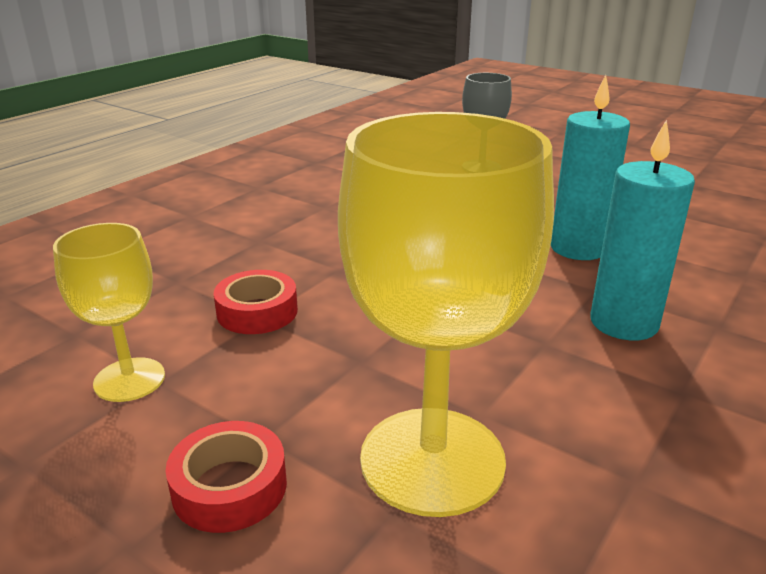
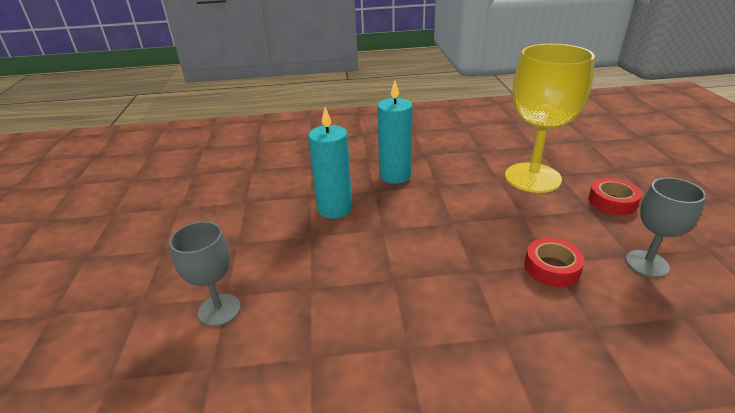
camera: 130 degrees left, 5 degrees up
(129, 380) = (647, 263): yellow goblet -> grey goblet

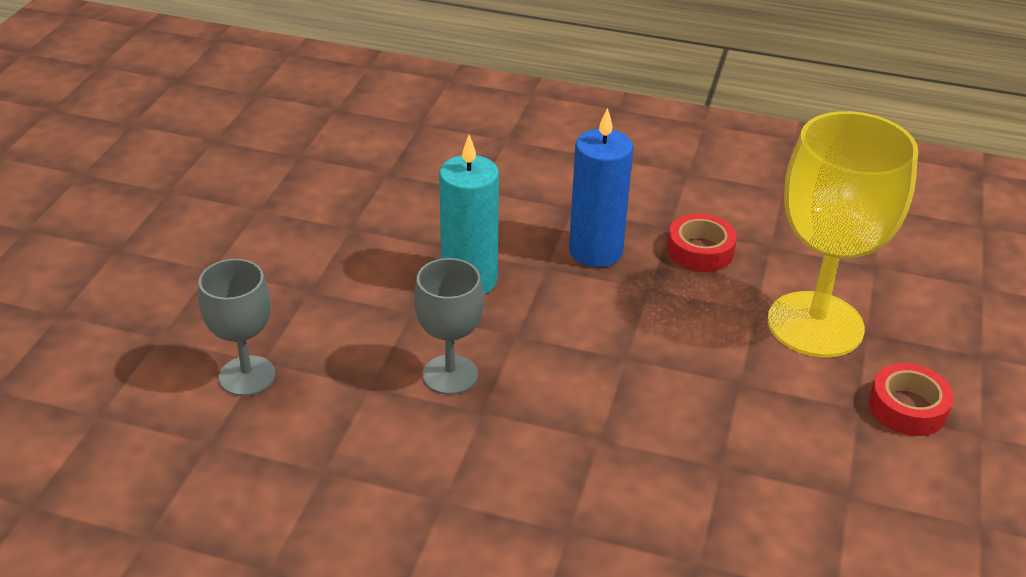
camera: 20 degrees right, 5 degrees up
(395, 175) = (595, 251): turquoise candle -> blue candle
(552, 268) = (713, 472): red tape -> red tape (700, 251)
(647, 263) = (861, 515): grey goblet -> grey goblet (450, 375)

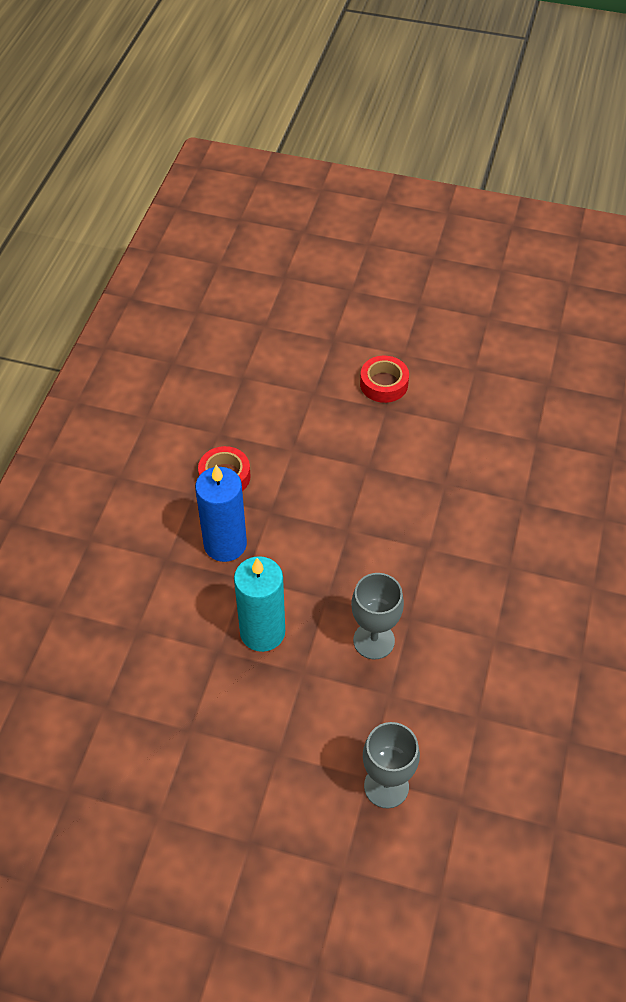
camera: 90 degrees left, 15 degrees up
(815, 324) = (307, 419): yellow goblet -> none

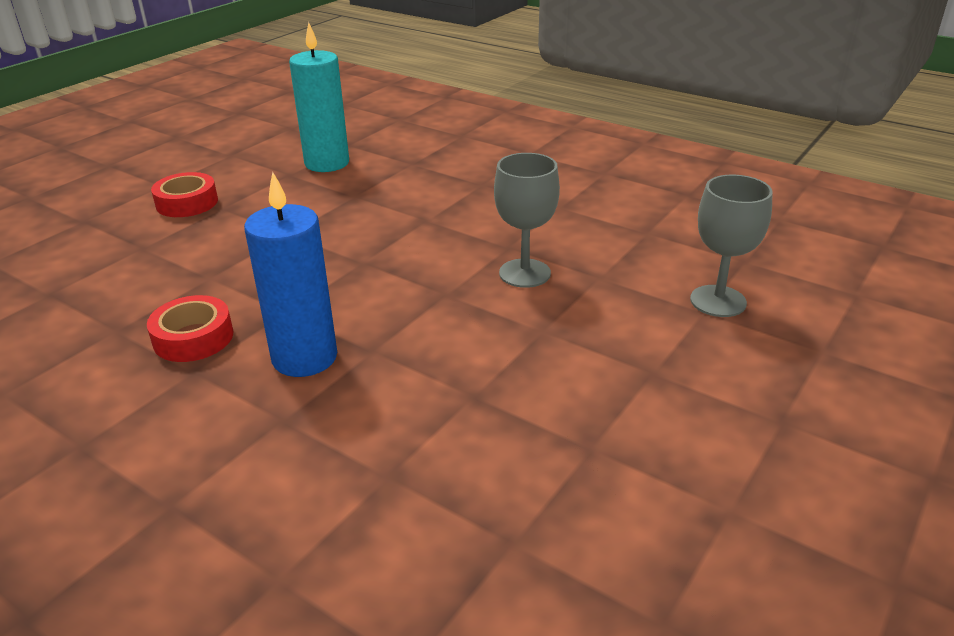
camera: 70 degrees left, 20 degrees down
(262, 632) = (466, 351): turquoise candle -> turquoise candle (327, 163)

